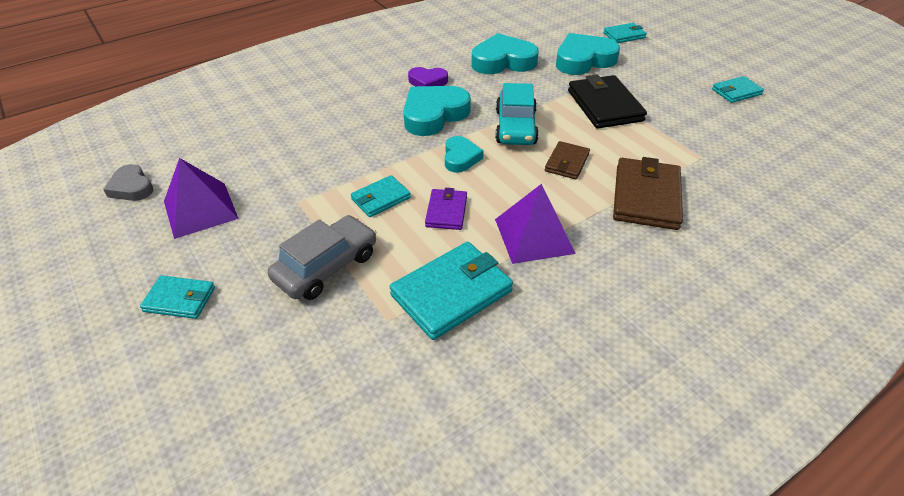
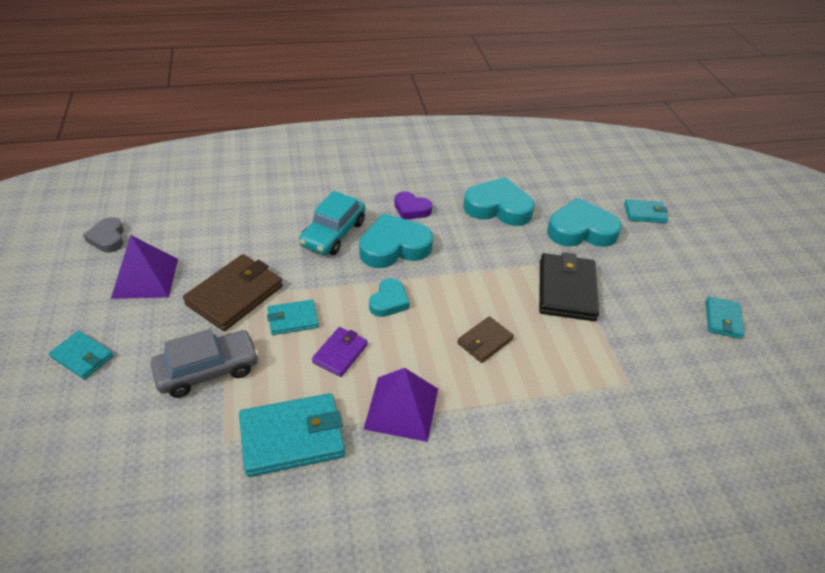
camera: 20 degrees right, 0 degrees up
(515, 127) = (461, 285): turquoise car -> turquoise car (333, 234)
(646, 197) = (537, 407): brown wallet -> brown wallet (235, 295)
(736, 92) = (723, 319): turquoise wallet -> turquoise wallet turned 75 degrees counterclockwise

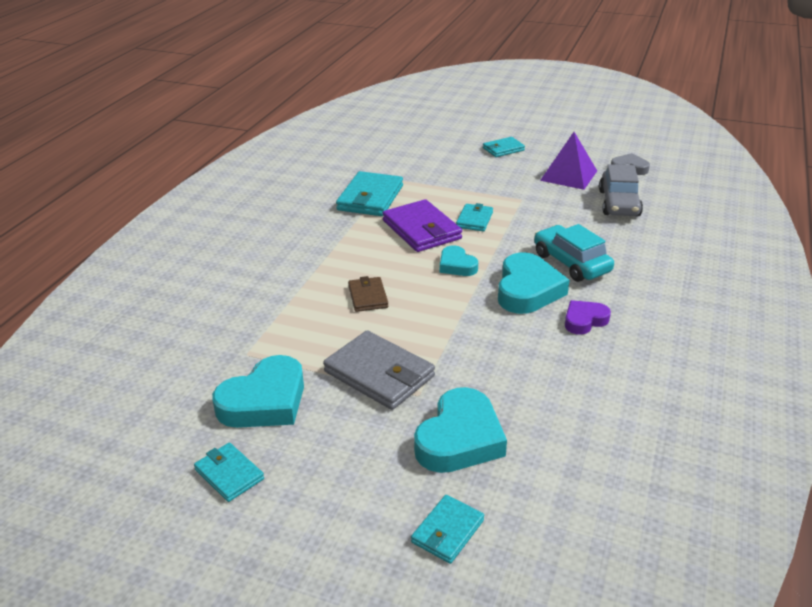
camera: 125 degrees right, 10 degrees down
(208, 370) = (454, 182): grey car -> grey car (619, 203)
(235, 295) = (521, 203): brown wallet -> none
(340, 353) = (421, 230): purple wallet -> purple wallet, size x1.76
(402, 408) = (348, 239): purple pyramid -> none
(498, 207) = (549, 387): turquoise heart -> turquoise heart (264, 401)
(566, 290) = (379, 374): black wallet -> grey wallet

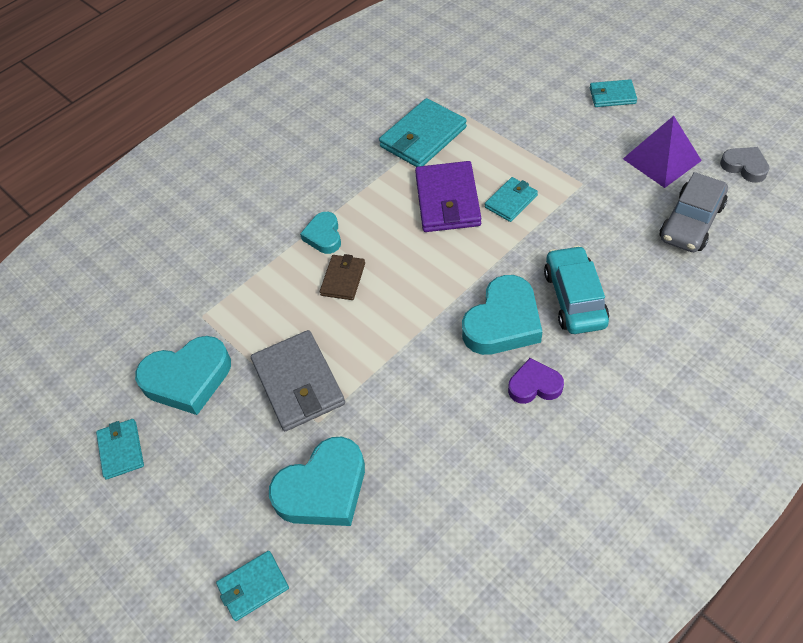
camera: 30 degrees right, 20 degrees up
(457, 265) = (452, 263): turquoise heart -> turquoise heart (324, 236)

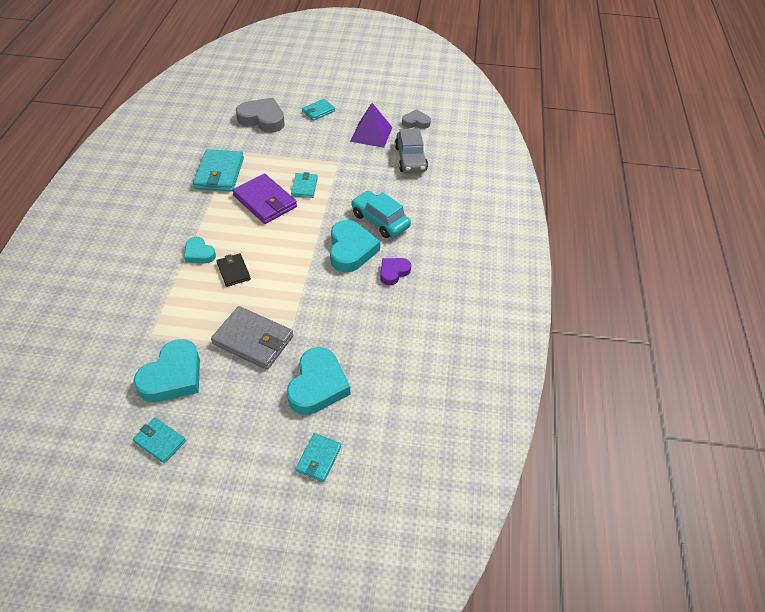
camera: 45 degrees left, 5 degrees down
(343, 279) = (233, 271): brown wallet -> black wallet
(529, 81) = (262, 119): none -> grey heart

